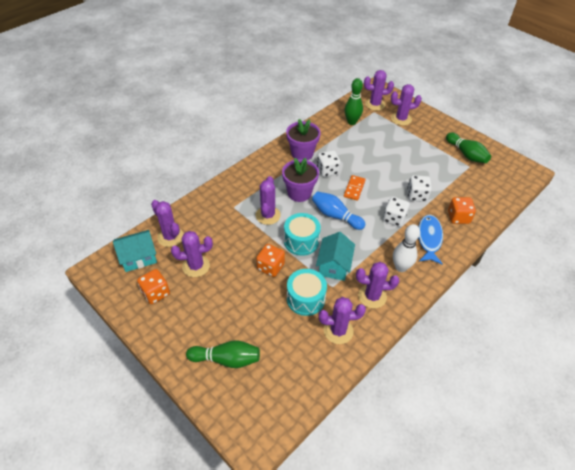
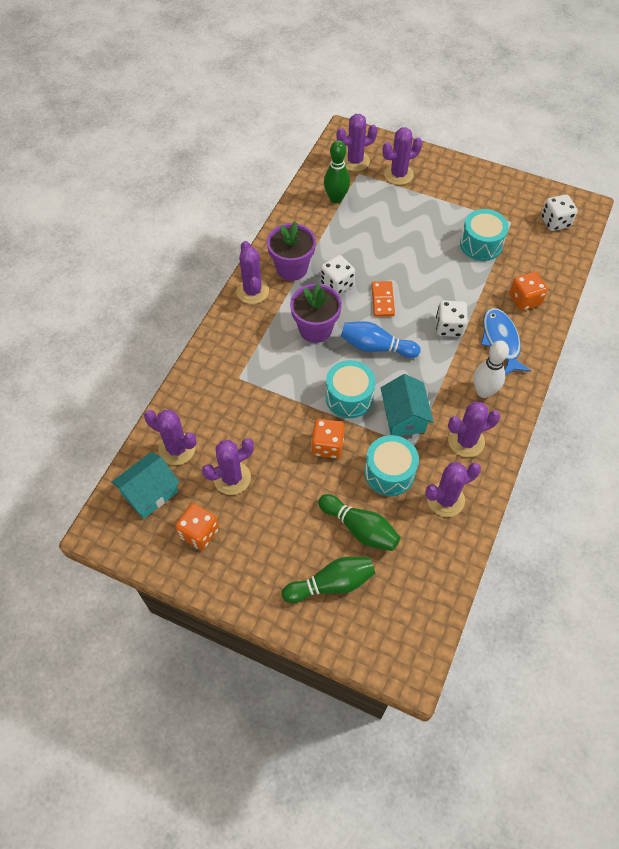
camera: 20 degrees left, 10 degrees up
(268, 215) = (289, 375): purple cactus -> purple cactus (252, 291)
(417, 195) = (463, 285): white dice -> white dice (555, 222)
(441, 174) = (481, 244): none -> turquoise drum
(466, 154) = (501, 205): green bowling pin -> green bowling pin (360, 528)

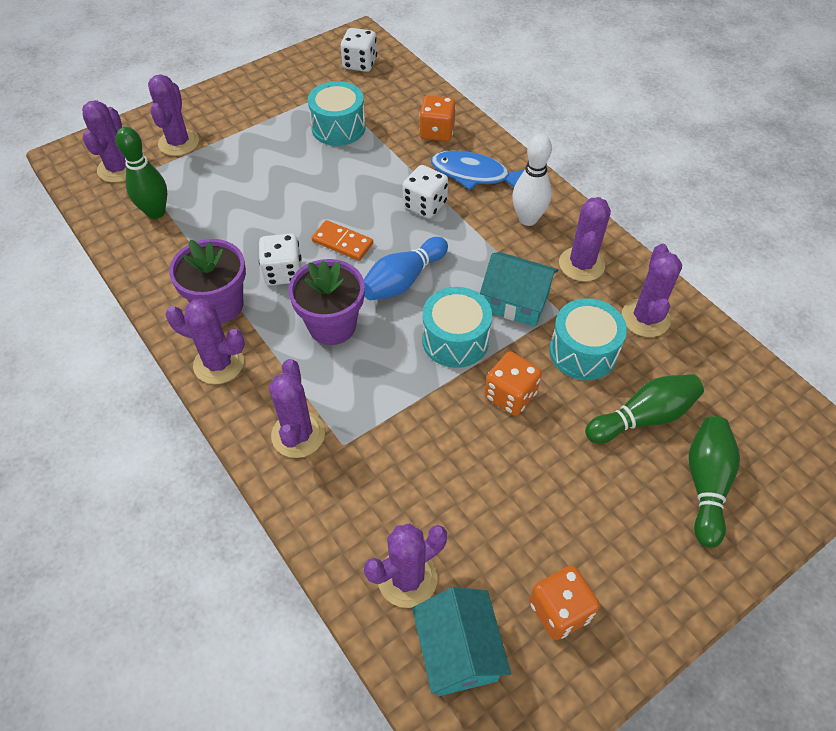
camera: 60 degrees left, 5 degrees down
(232, 478) = (495, 527): purple cactus -> purple cactus (298, 434)

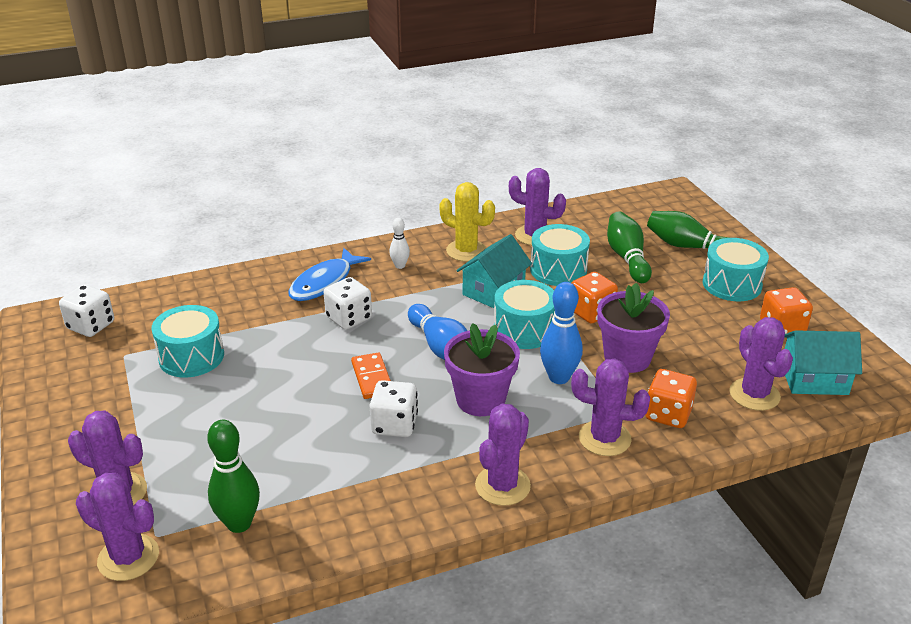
camera: 75 degrees left, 20 degrees down
(220, 305) = (420, 478): purple flower pot -> purple flower pot (627, 358)
(342, 242) = (372, 378): orange domino -> orange domino turned 60 degrees counterclockwise
(384, 382) = (559, 377): none -> blue bowling pin
(437, 132) = (248, 294): orange dice -> orange dice (668, 414)
(528, 219) = (400, 266): white bowling pin -> white bowling pin, size x0.57
(581, 264) = (466, 251): purple cactus -> yellow cactus
(636, 544) = (732, 284): none -> turquoise drum

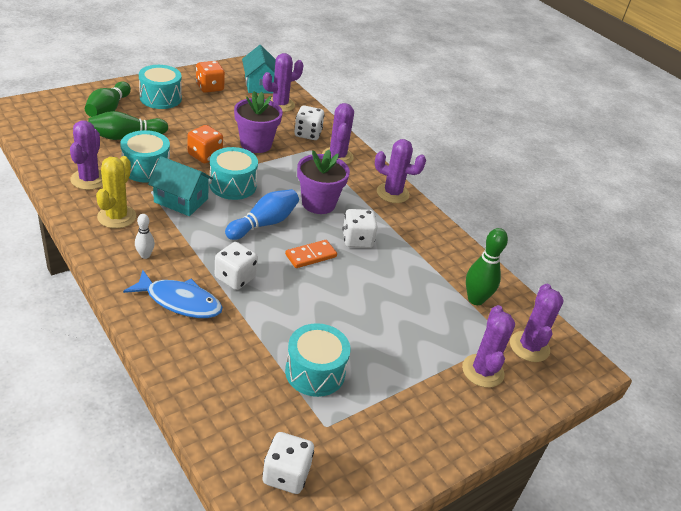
camera: 110 degrees left, 5 degrees up
(559, 377) = (284, 171): blue bowling pin -> none
(668, 414) = (308, 134): orange dice -> white dice

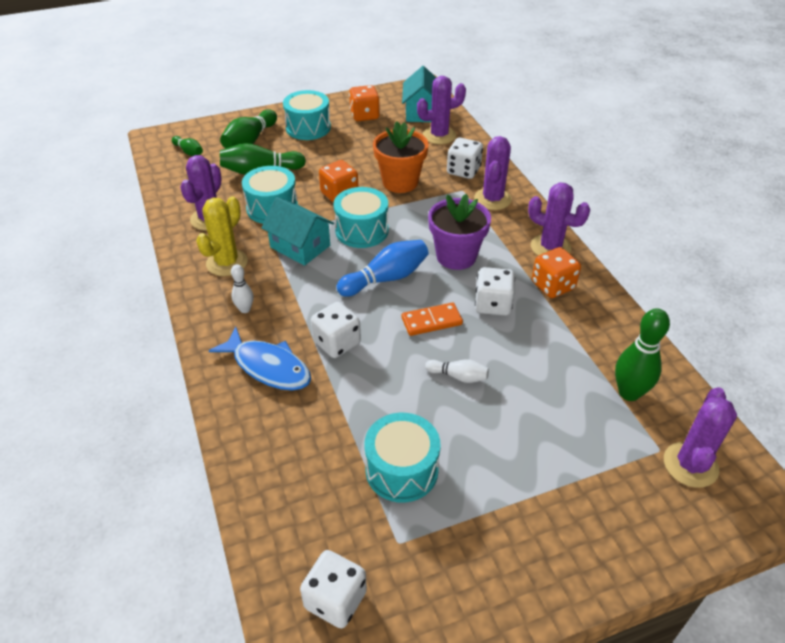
camera: 20 degrees right, 5 degrees up
(51, 120) = (189, 152): none -> green bowling pin
(256, 144) = (400, 182): purple flower pot -> orange flower pot
(343, 297) = (458, 376): none -> white bowling pin
(401, 223) = (553, 286): none -> orange dice
(482, 371) = (618, 492): purple cactus -> none

